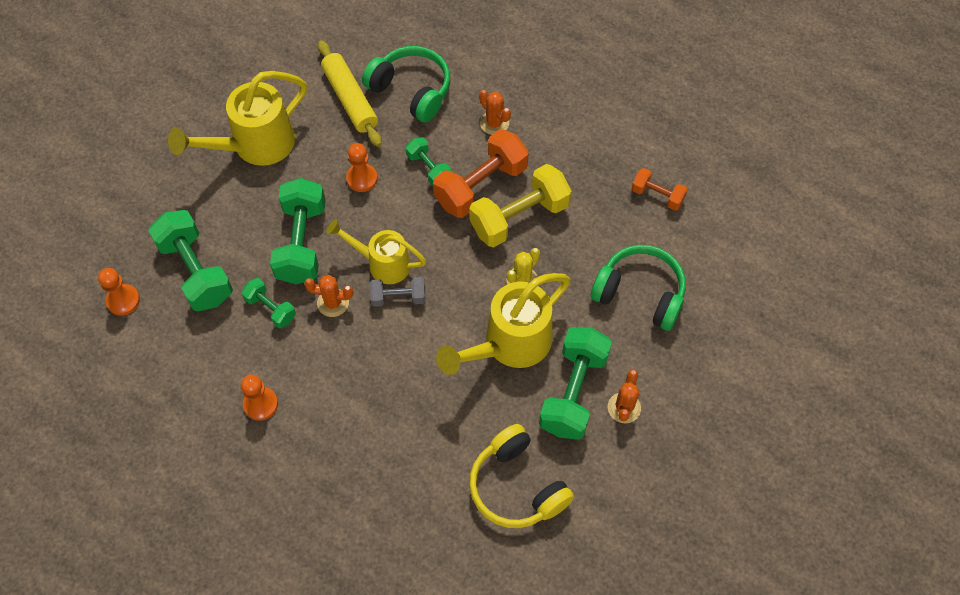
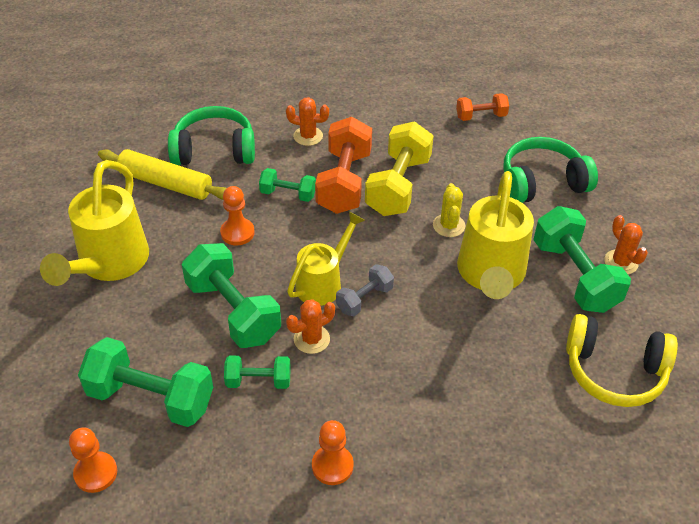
camera: 40 degrees left, 15 degrees down
(382, 263) = (323, 283): yellow watering can -> yellow watering can turned 150 degrees clockwise

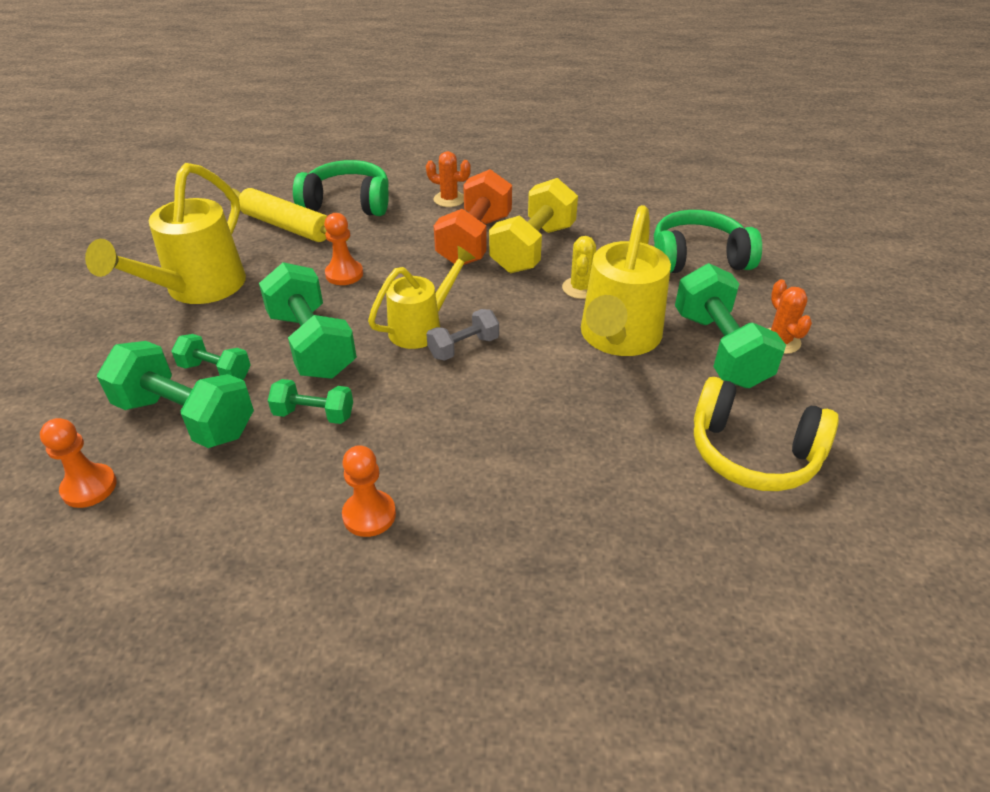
camera: 10 degrees right, 5 degrees down
(288, 194) = (411, 246): green dumbbell -> green dumbbell (215, 371)
(311, 339) = (390, 380): orange cactus -> none
(481, 116) = (641, 197): orange dumbbell -> none

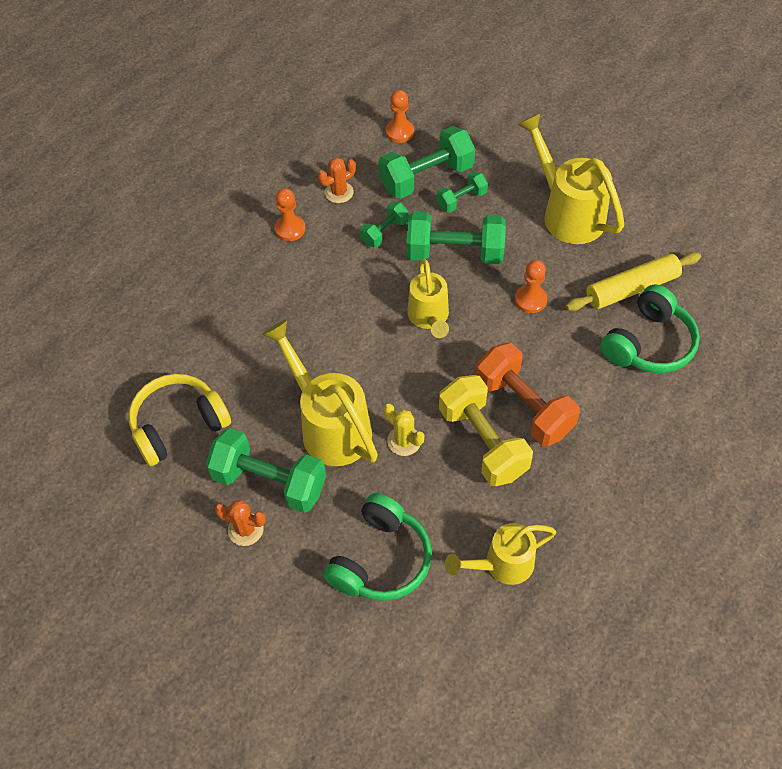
camera: 125 degrees right, 15 degrees up
(449, 199) = (609, 423): orange cactus -> orange cactus (339, 192)
(463, 347) = (390, 331): grey dumbbell -> none
(626, 207) = (502, 565): none -> yellow watering can

